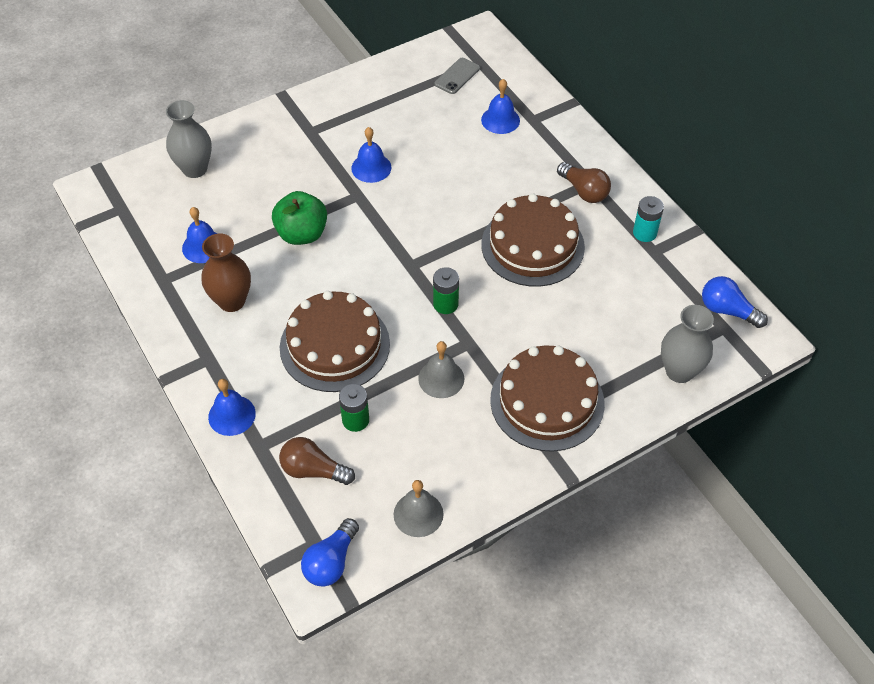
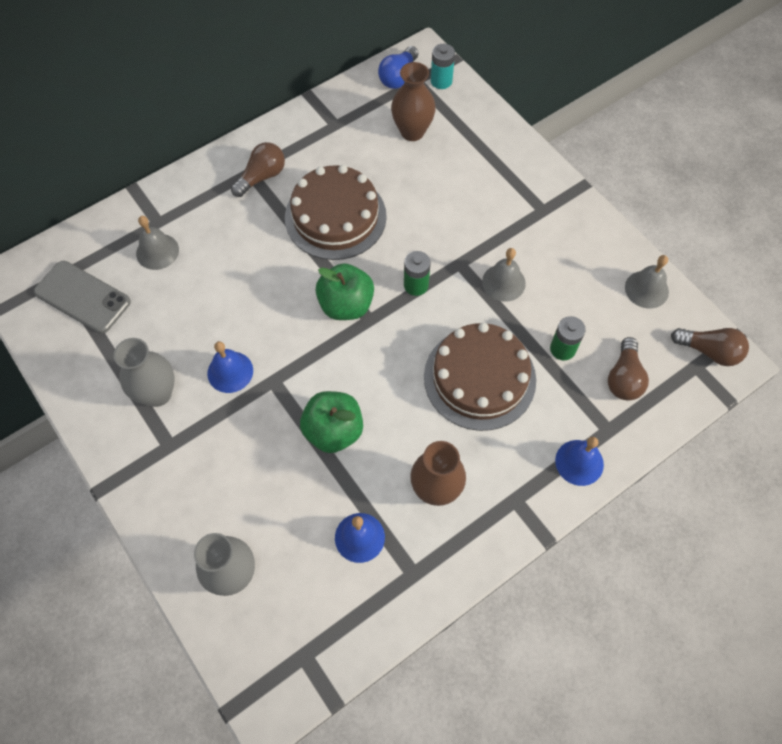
camera: 95 degrees left, 10 degrees up
(331, 561) = (709, 351): blue light bulb -> brown light bulb
(429, 249) = (346, 305): none -> green apple
(457, 76) = (82, 297): grey phone -> grey phone, size x1.60
(500, 120) = (157, 251): blue bell -> grey bell
(547, 401) = (514, 200): brown cake -> none
(644, 233) = (314, 131): turquoise battery -> turquoise battery (441, 81)
(645, 317) = (412, 132): none -> brown vase
(679, 371) = (467, 110): grey vase -> grey vase (157, 394)

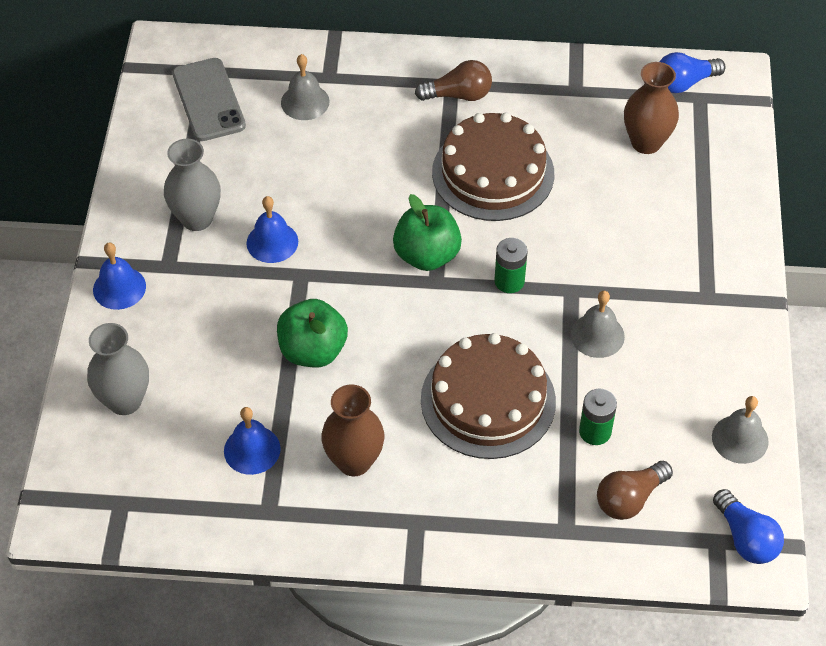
camera: 40 degrees right, 10 degrees down
(441, 81) = (725, 113): turquoise battery -> none
(579, 462) = (508, 536): blue bell -> blue bell (119, 288)
(709, 351) = (745, 538): brown light bulb -> blue light bulb

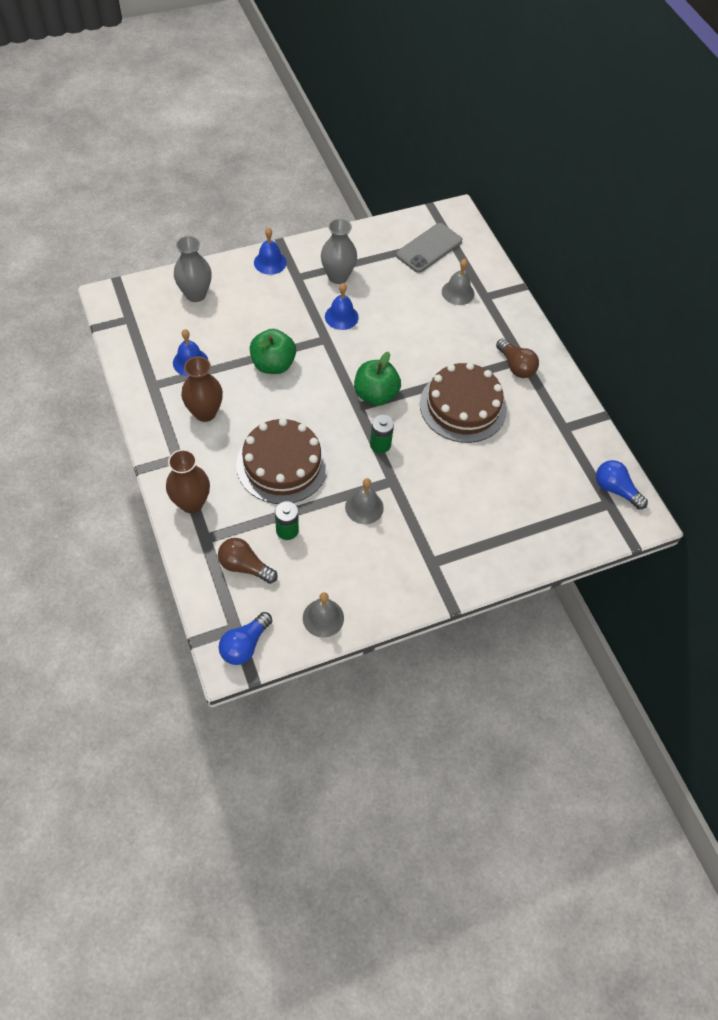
camera: 60 degrees right, 5 degrees up
(646, 142) = (545, 483): brown vase -> brown vase (191, 503)

